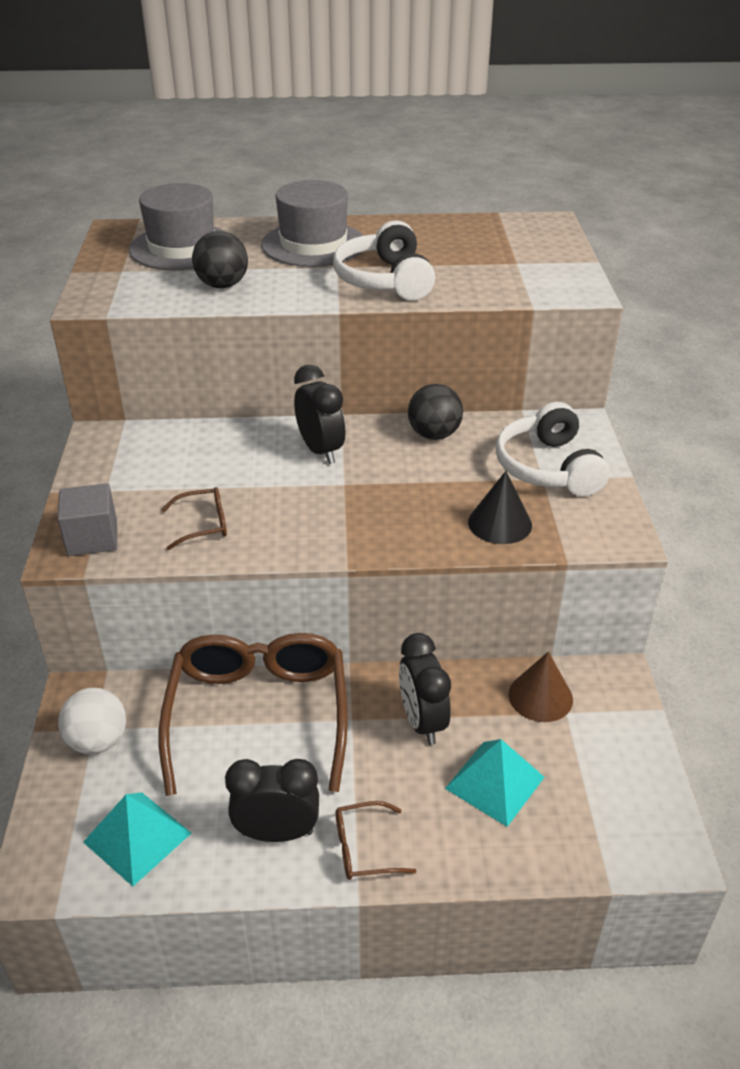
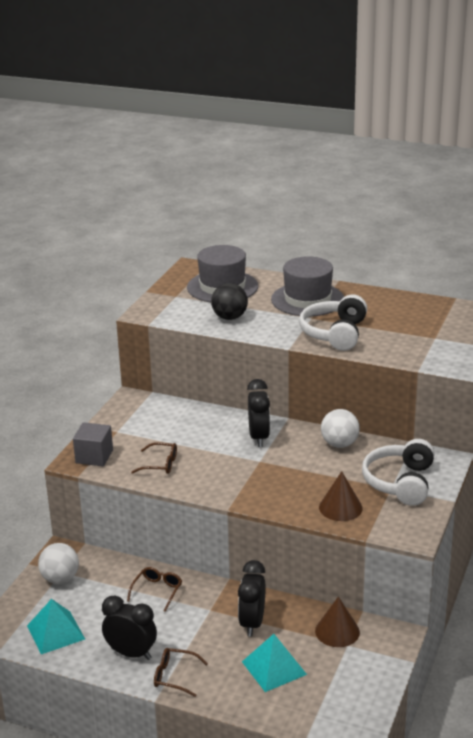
camera: 25 degrees right, 10 degrees down
(259, 715) = (157, 591): brown glasses -> brown glasses, size x0.41
(434, 434) = (339, 444): black ball -> white ball
(500, 523) = (340, 507): black cone -> brown cone

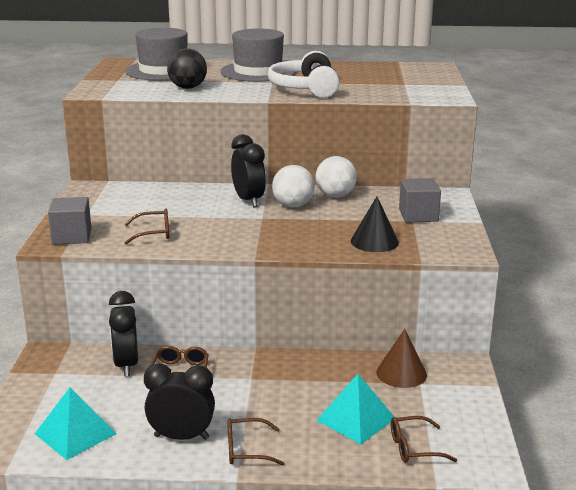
camera: 20 degrees left, 5 degrees down
(60, 578) = (56, 379): white ball -> white ball (293, 206)
(252, 623) = (306, 382): black clock -> black clock (126, 365)
(306, 705) = (414, 447): none -> brown glasses
(340, 507) = (374, 241): brown cone -> black cone
(400, 482) = (418, 215): white headphones -> grey cube

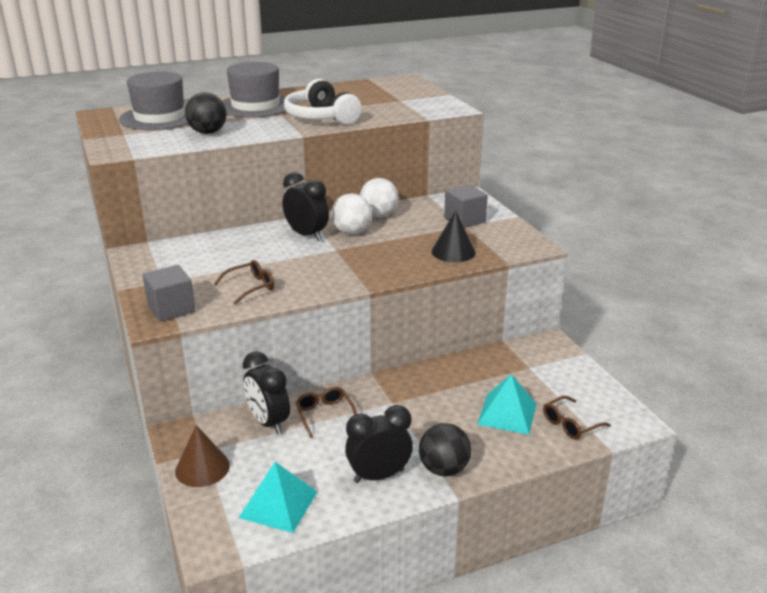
camera: 25 degrees left, 5 degrees up
(246, 450) = (444, 469): brown glasses -> black ball
(401, 373) = (508, 363): brown cone -> brown cone (202, 468)

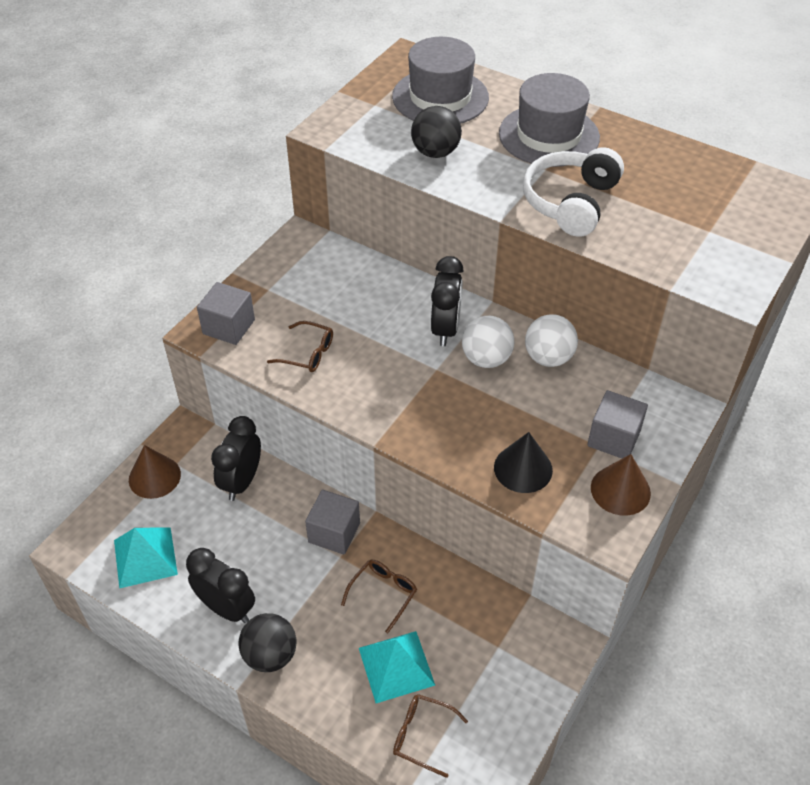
camera: 55 degrees right, 20 degrees up
(325, 414) = (282, 515): brown glasses -> brown glasses (383, 593)
(368, 397) = (334, 533): none -> grey cube
(504, 232) = (620, 490): none -> brown cone

